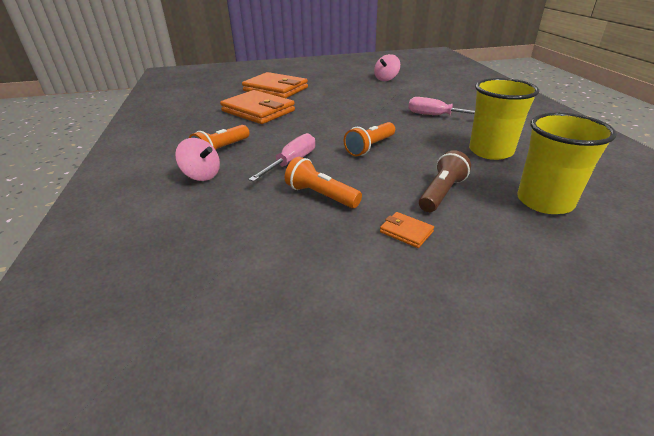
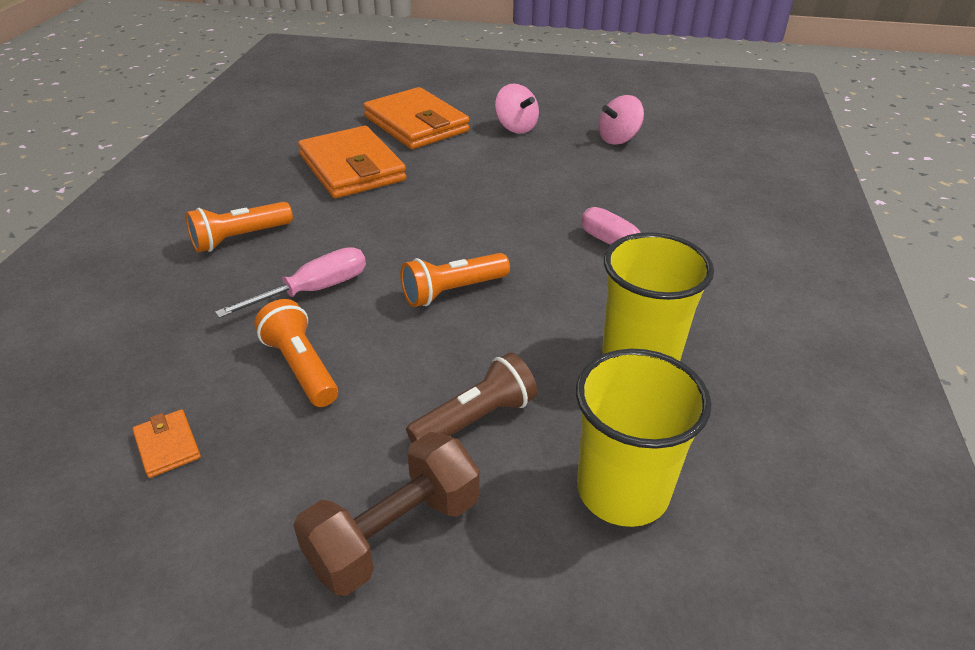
camera: 20 degrees right, 5 degrees up
(201, 175) = (179, 280): pink spinning top -> pink spinning top (516, 127)
(406, 232) = (357, 474): orange wallet -> orange wallet (167, 446)
(456, 251) = (394, 533): none -> brown dumbbell

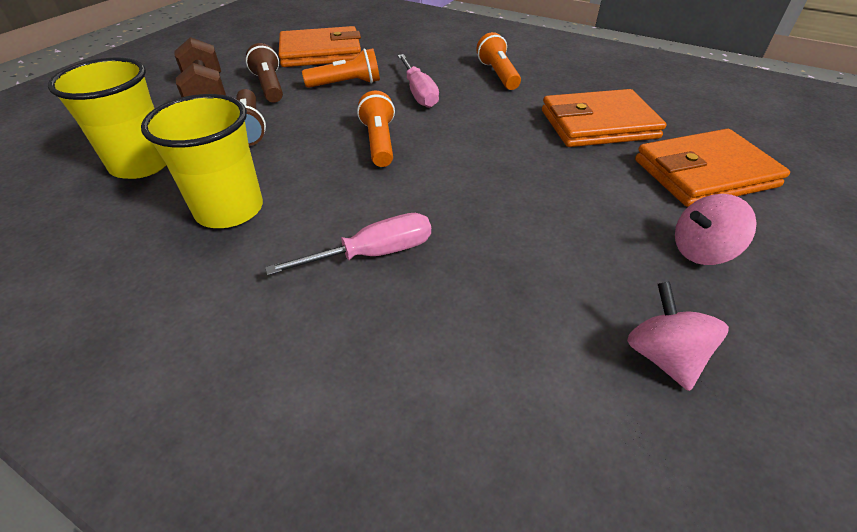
camera: 110 degrees right, 5 degrees up
(167, 446) = (321, 52): orange wallet -> orange wallet, size x2.41
(334, 458) = (269, 86): none -> brown flashlight

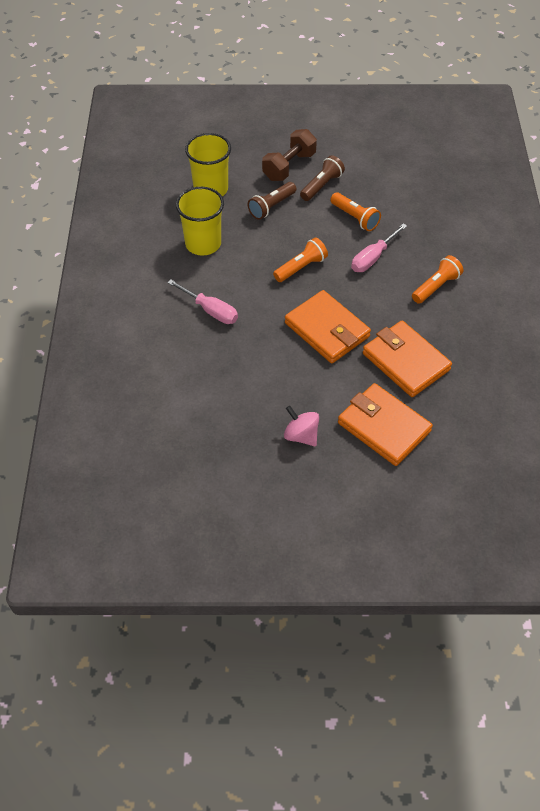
camera: 60 degrees right, 10 degrees up
(321, 52) = (387, 181): orange wallet -> orange wallet (327, 330)
(663, 356) = (216, 431): pink spinning top -> none

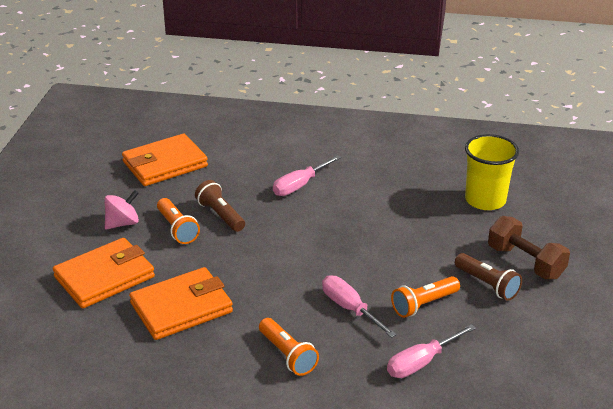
camera: 100 degrees right, 20 degrees down
(203, 244) = (397, 188): yellow cup -> none
(271, 207) = (451, 240): brown flashlight -> brown flashlight (220, 215)
(301, 267) = (346, 250): orange flashlight -> orange flashlight (177, 229)
(327, 330) = (248, 257): orange wallet -> orange wallet (165, 164)
(417, 215) = (421, 362): none -> pink screwdriver

